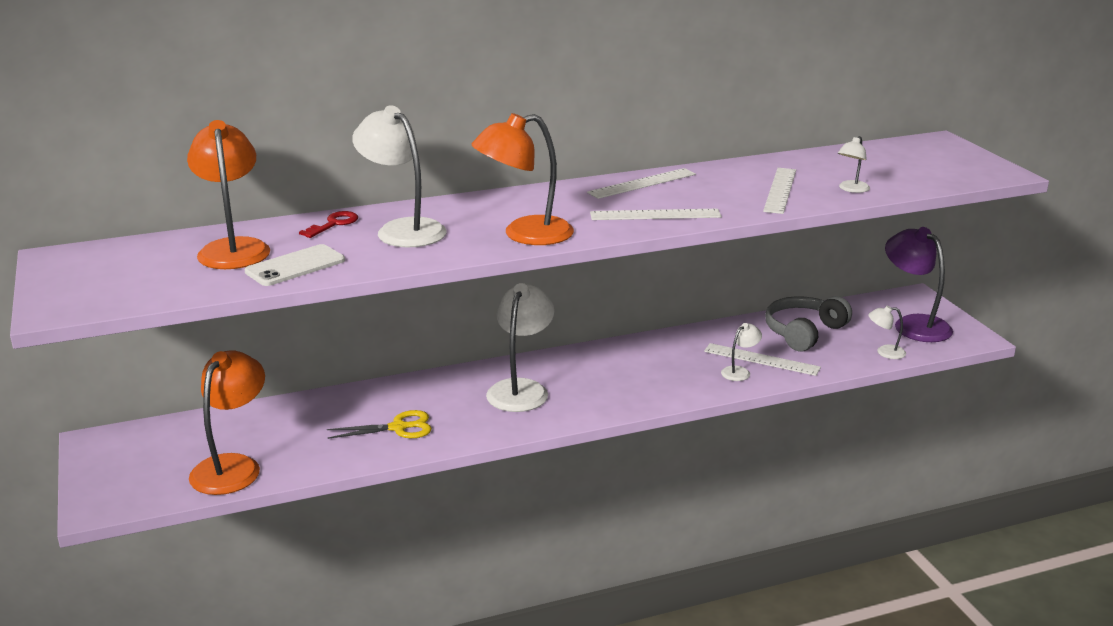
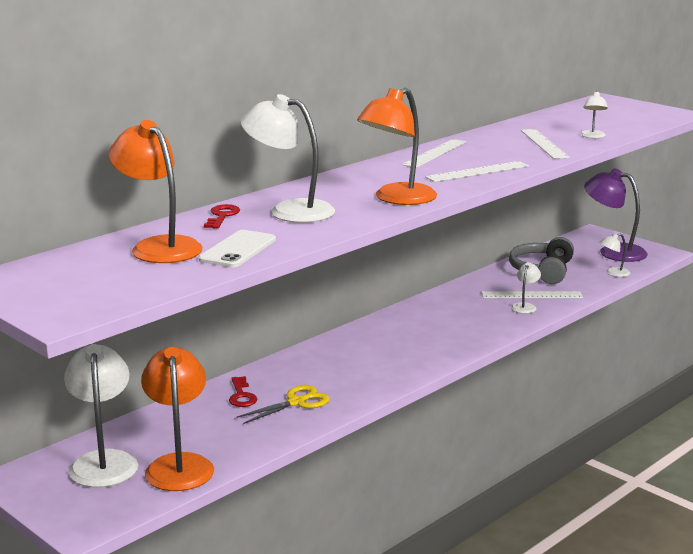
camera: 25 degrees left, 5 degrees down
(357, 407) = (241, 395): none -> red key
(521, 389) = (368, 353): white lamp -> white lamp (103, 461)

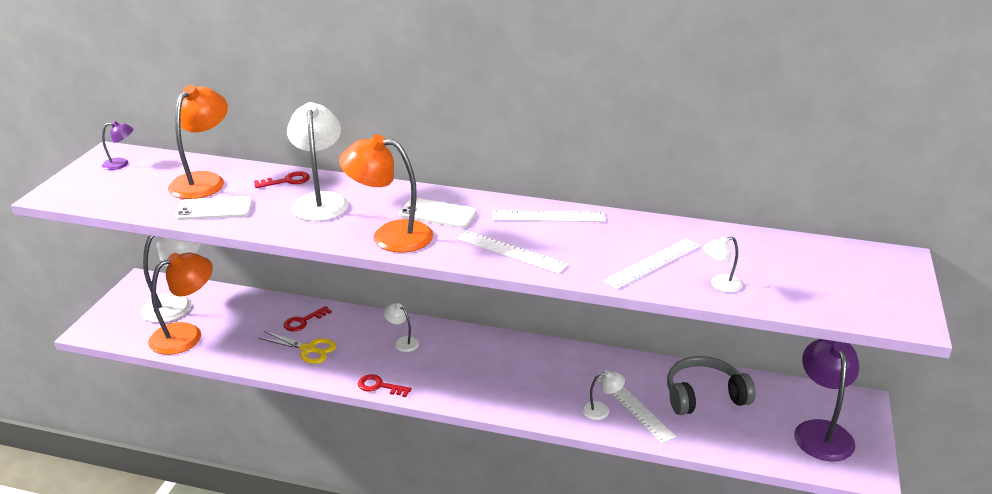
camera: 60 degrees right, 10 degrees up
(36, 278) = (121, 164): none -> purple lamp
(380, 180) = (438, 214): none -> white phone
(398, 381) = (379, 386): none -> red key
(613, 273) = (755, 448): white lamp -> white lamp (402, 342)

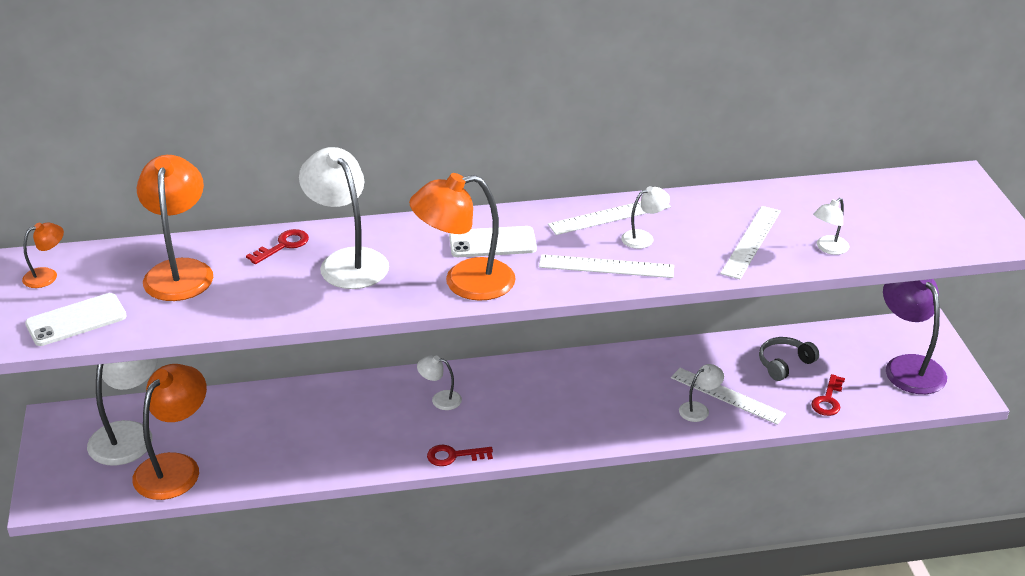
camera: 25 degrees left, 5 degrees up
(121, 164) = (47, 275): purple lamp -> orange lamp
(214, 209) = (231, 303): white phone -> white phone (76, 320)
(303, 321) = (306, 409): red key -> red key (828, 400)
(308, 349) = (339, 439): yellow scissors -> none
(562, 238) = (643, 238): none -> white lamp
(704, 396) = (784, 364): grey headphones -> grey headphones, size x0.64

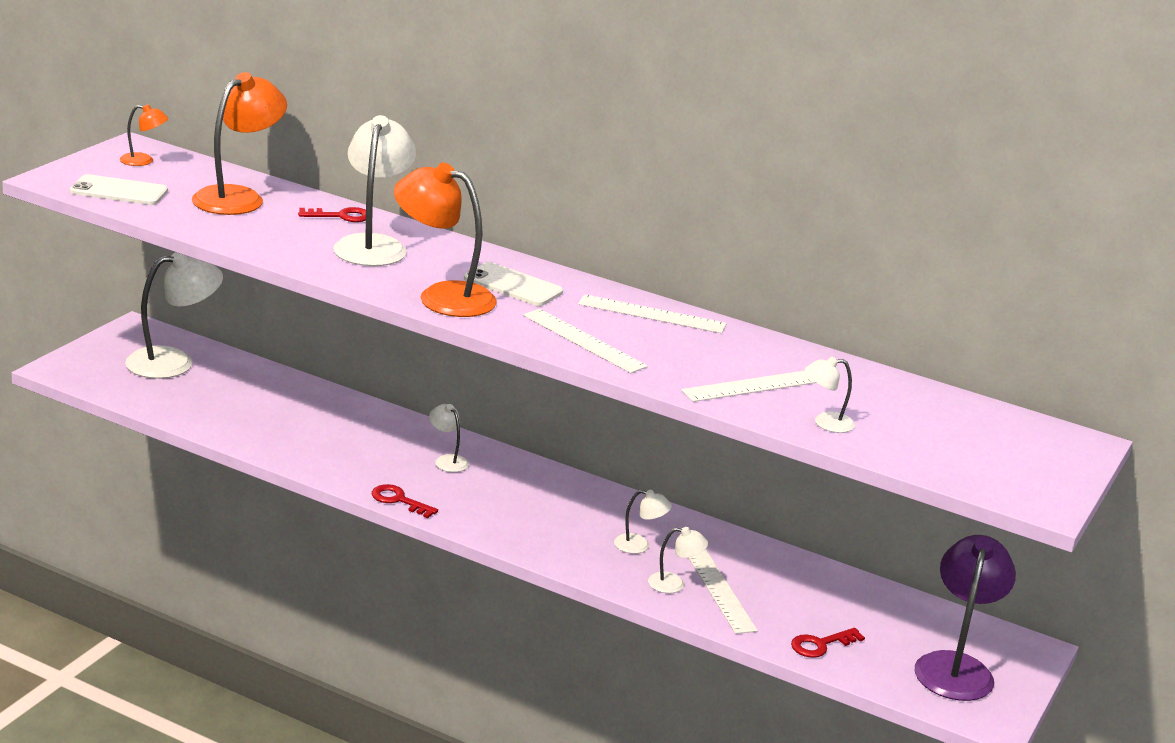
camera: 35 degrees right, 10 degrees down
(175, 467) = (175, 397): orange lamp -> none
(643, 238) = (655, 339): white lamp -> white lamp (639, 546)
(784, 364) = (819, 598): grey headphones -> none

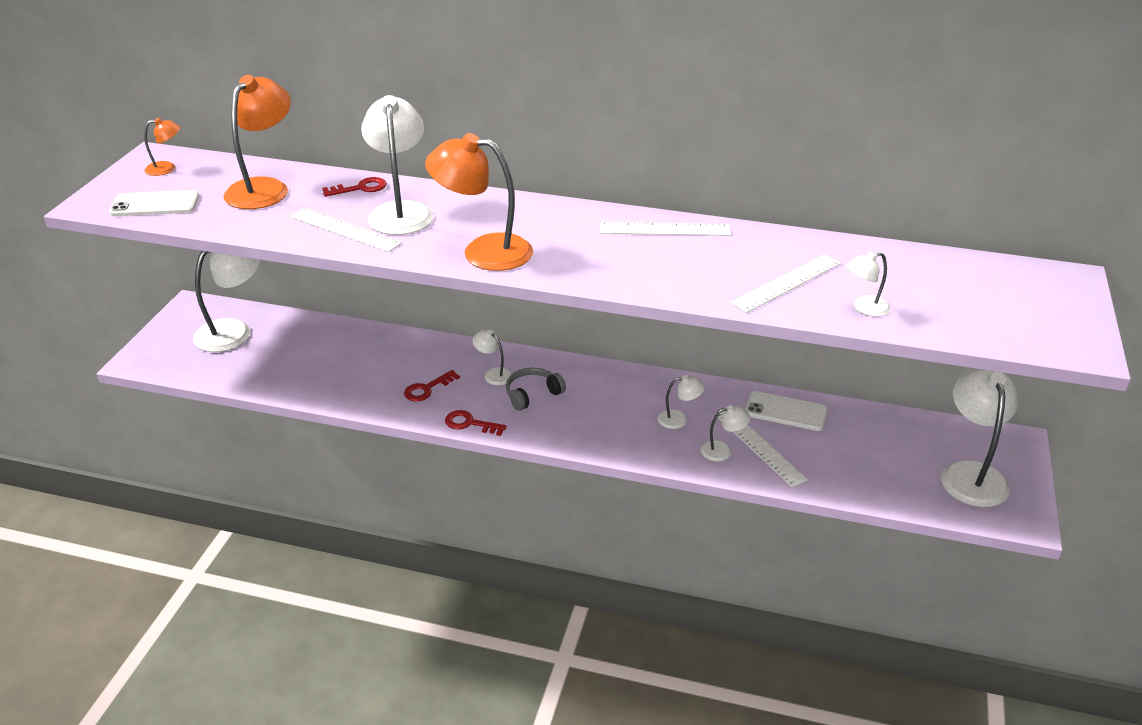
camera: 10 degrees left, 10 degrees up
(482, 488) = (532, 394): none -> grey headphones
(513, 285) = (537, 226): white phone -> white phone (785, 412)
(584, 341) = (623, 270): white ruler -> white ruler (345, 230)
(821, 645) = (861, 480): red key -> red key (427, 389)
(956, 667) = (971, 474): purple lamp -> white lamp

